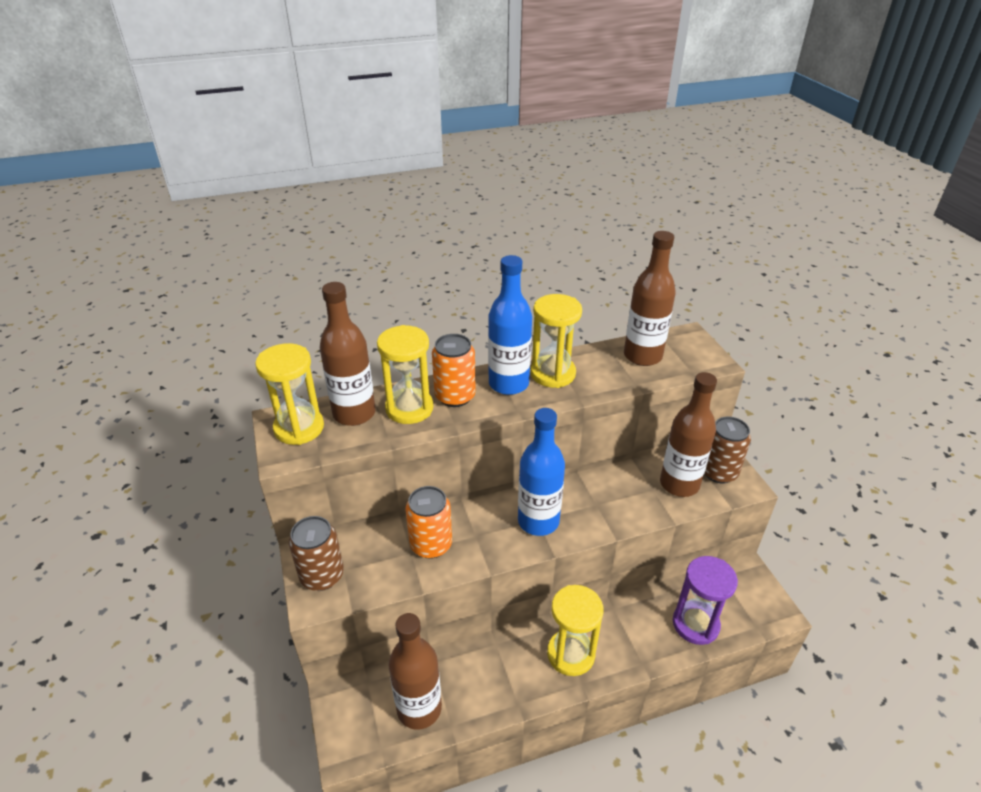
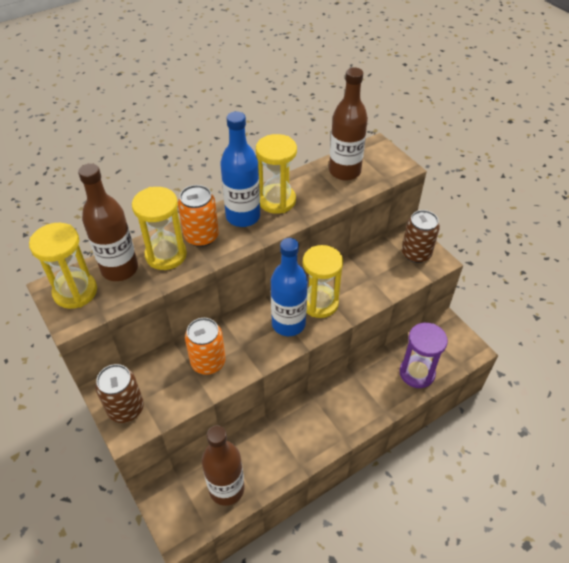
camera: 15 degrees left, 10 degrees up
(570, 654) = (331, 418): yellow hourglass -> yellow hourglass (319, 303)
(679, 484) = (389, 270): brown bottle -> none

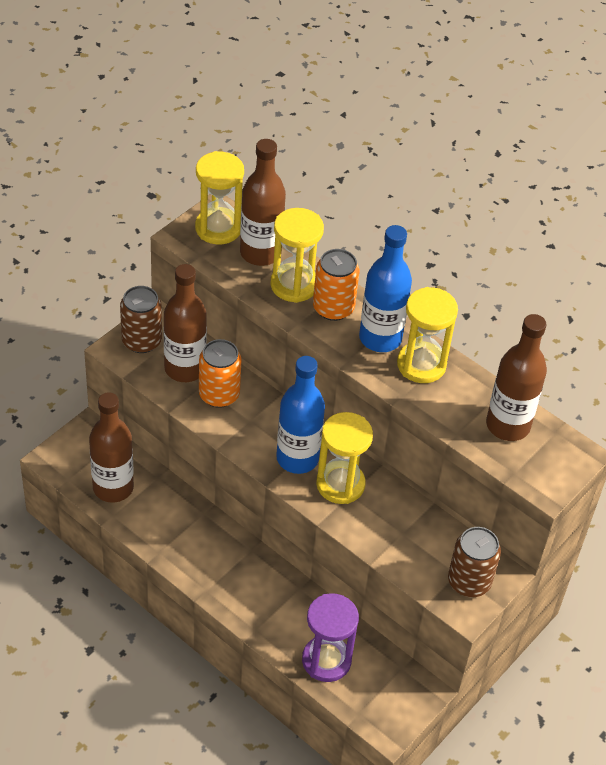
camera: 70 degrees right, 0 degrees up
(170, 381) = (185, 368): none -> brown bottle

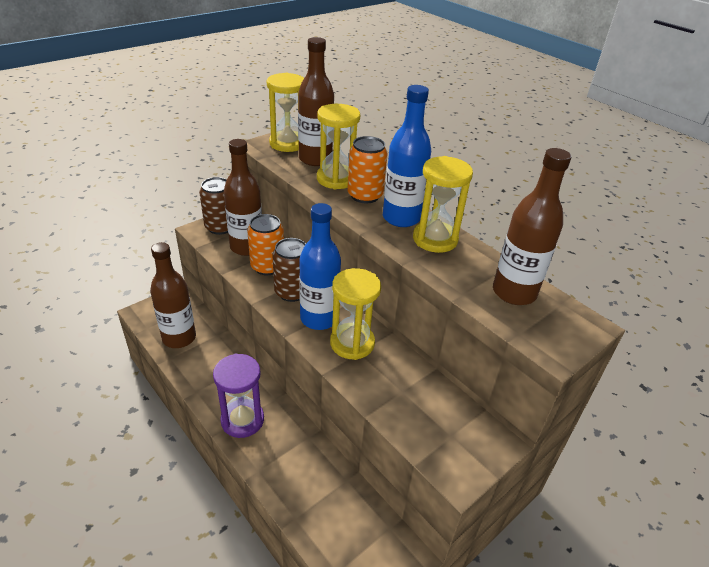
camera: 10 degrees right, 10 degrees down
(326, 660) = (317, 510): purple hourglass -> purple hourglass (242, 420)
(469, 582) = (463, 446): brown can -> brown can (292, 292)

